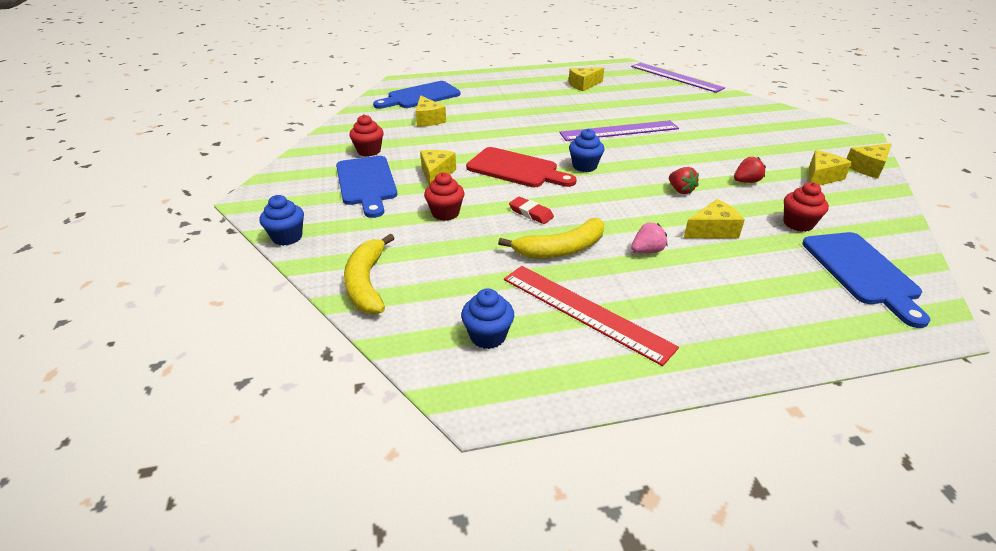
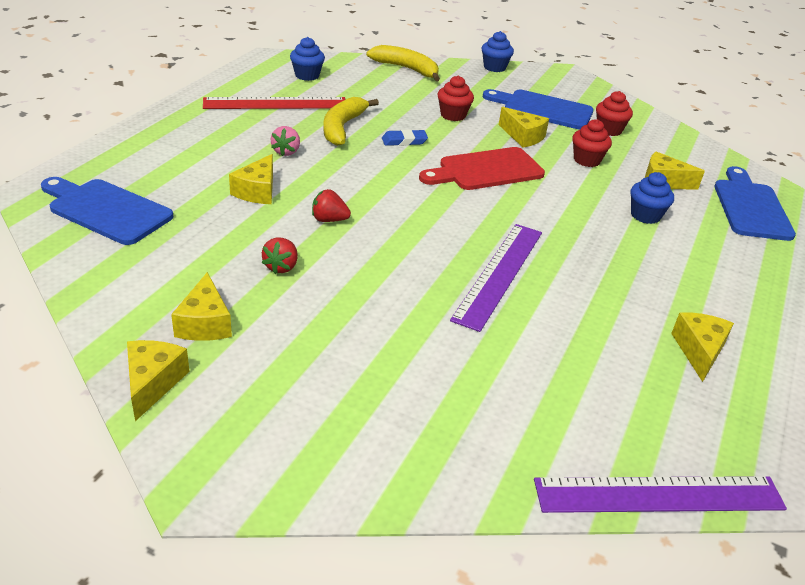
camera: 125 degrees right, 0 degrees up
(531, 213) = (404, 141): red eraser -> blue eraser
(584, 166) = (445, 203): blue cupcake -> blue cupcake (645, 215)
(798, 224) = (189, 235): red cupcake -> red cupcake (587, 160)

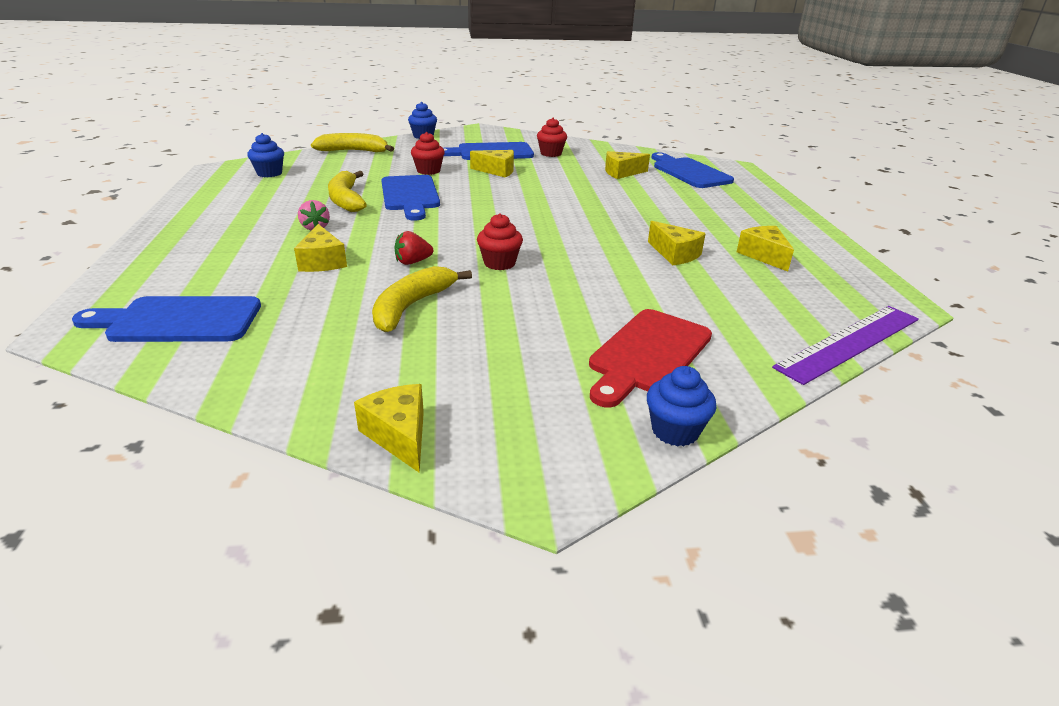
camera: 30 degrees left, 5 degrees down
(204, 323) = (392, 371): yellow cheese -> yellow cheese (675, 254)
(275, 103) = (263, 198): red ruler -> none
(281, 267) = (412, 306): red strawberry -> yellow banana
(404, 141) = (410, 195): blue eraser -> blue cutting board
(486, 170) = (496, 197): red cutting board -> red cutting board (647, 354)
(499, 274) = (588, 255): purple ruler -> none
(587, 160) = (558, 173): red cupcake -> red cupcake (499, 263)
(645, 215) = (636, 193): blue cupcake -> blue cupcake (675, 431)

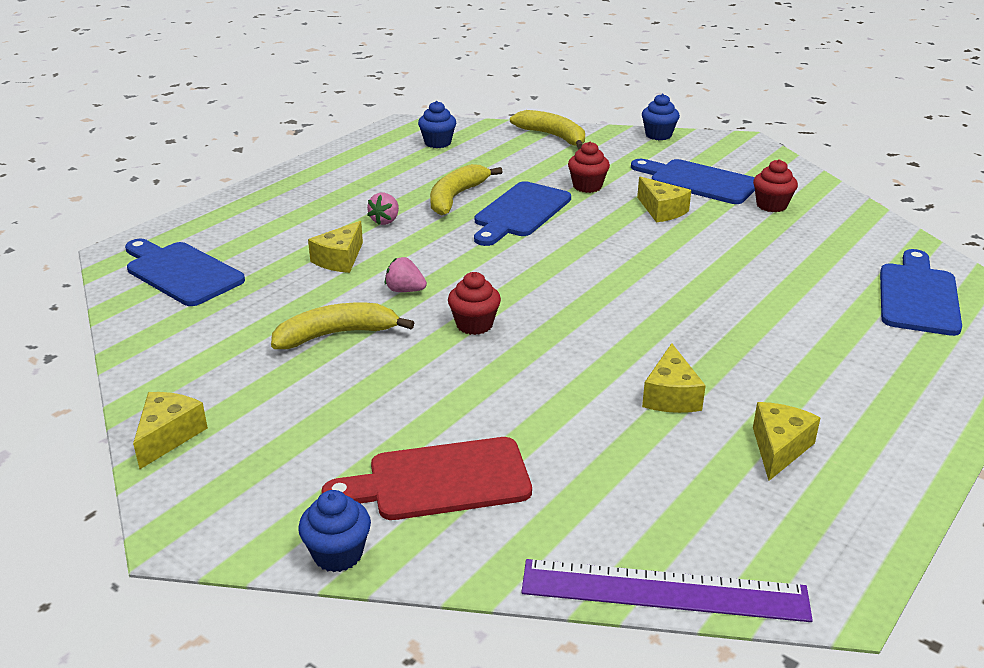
camera: 45 degrees right, 0 degrees up
(412, 262) = (405, 290): red strawberry -> pink strawberry
(622, 173) = (815, 264): yellow cheese -> none

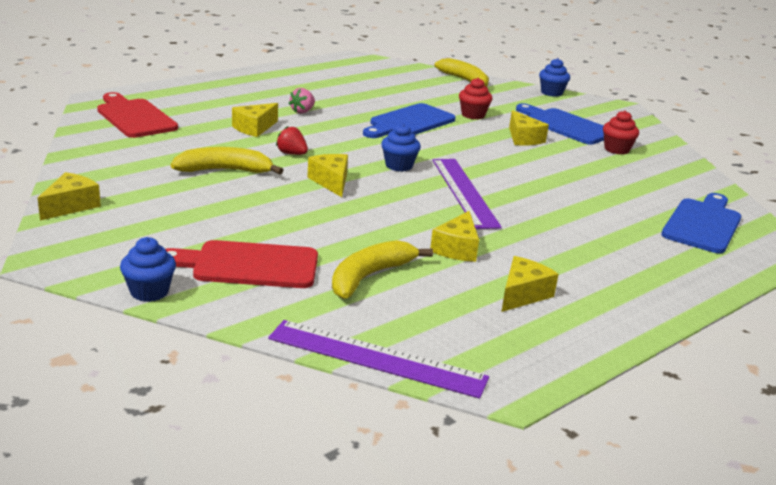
camera: 10 degrees right, 5 degrees down
(181, 272) = (135, 117): blue cutting board -> red cutting board
(405, 290) = (291, 154): pink strawberry -> red strawberry
(437, 143) = (372, 72): blue cupcake -> blue cupcake (399, 166)
(456, 197) = (365, 106): yellow banana -> yellow banana (369, 276)
(474, 325) = (331, 182): red cupcake -> yellow cheese
(636, 306) = (464, 192): none -> purple ruler

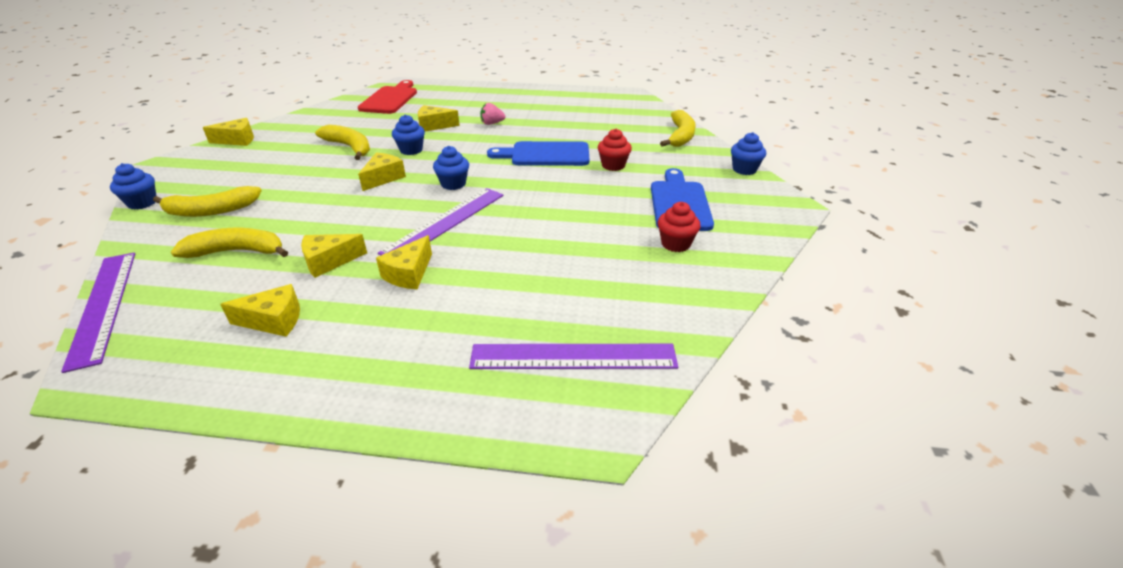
camera: 50 degrees right, 10 degrees up
(248, 265) = (211, 211): red cutting board -> yellow banana
(291, 154) = (411, 150): red strawberry -> blue cupcake
(523, 138) = (607, 200): yellow cheese -> yellow cheese (409, 274)
(703, 224) = (573, 356): blue cutting board -> purple ruler

